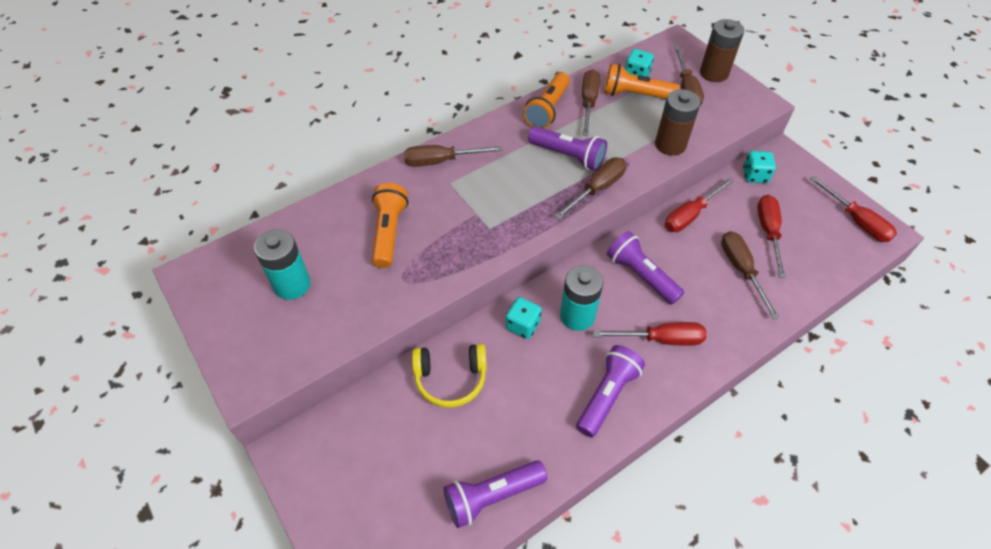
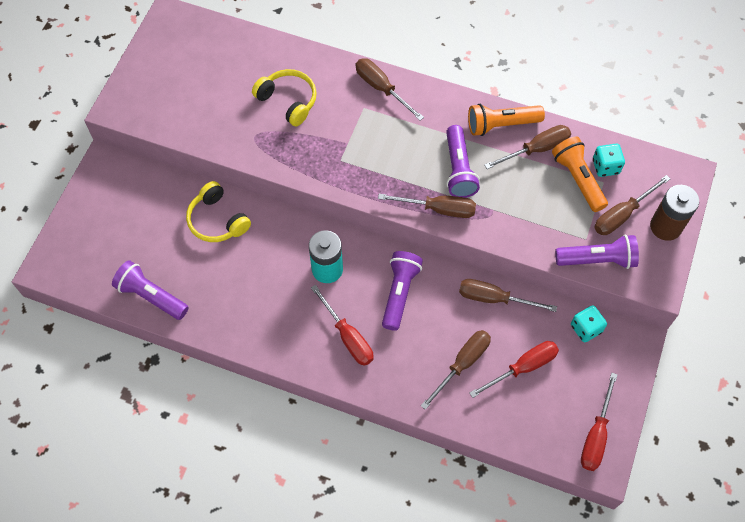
camera: 55 degrees right, 10 degrees up
(292, 285) = (202, 77): turquoise battery -> none
(389, 232) = (288, 101): orange flashlight -> yellow headphones
(523, 325) = (292, 238): turquoise dice -> none
(607, 395) = (273, 325): purple flashlight -> purple flashlight (597, 259)
(670, 144) = (535, 236): brown battery -> none
(690, 215) = (494, 298): red screwdriver -> brown screwdriver

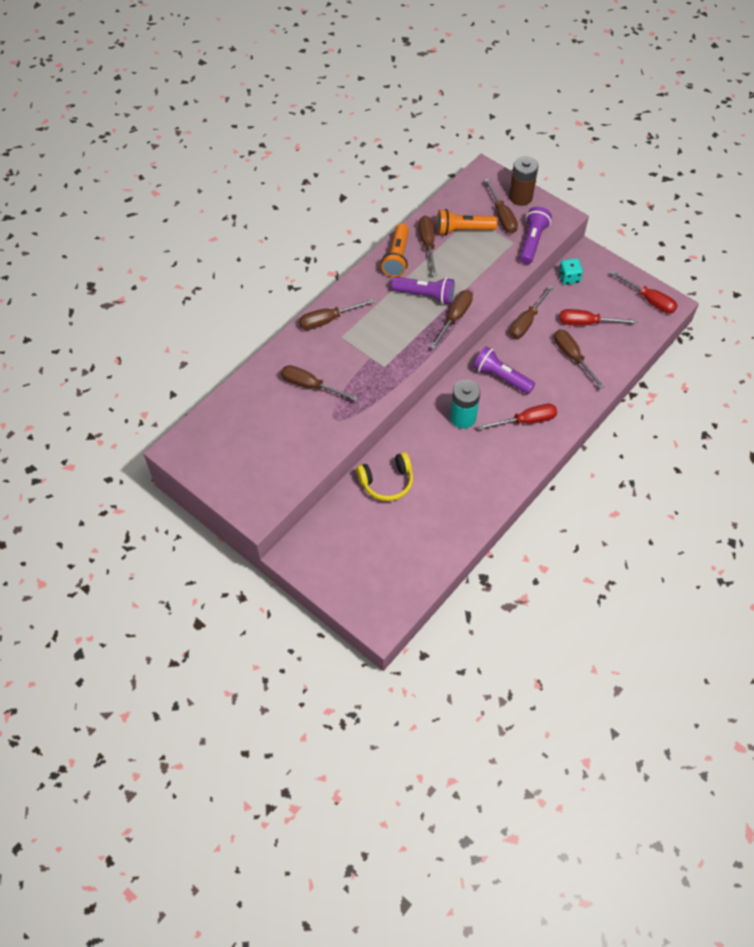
camera: 70 degrees left, 5 degrees down
(151, 296) = (440, 549): purple flashlight -> none
(288, 101) = (310, 386): yellow headphones -> brown screwdriver
(523, 367) = (586, 323): red screwdriver -> red screwdriver turned 75 degrees counterclockwise
(605, 166) = (459, 211): turquoise dice -> none

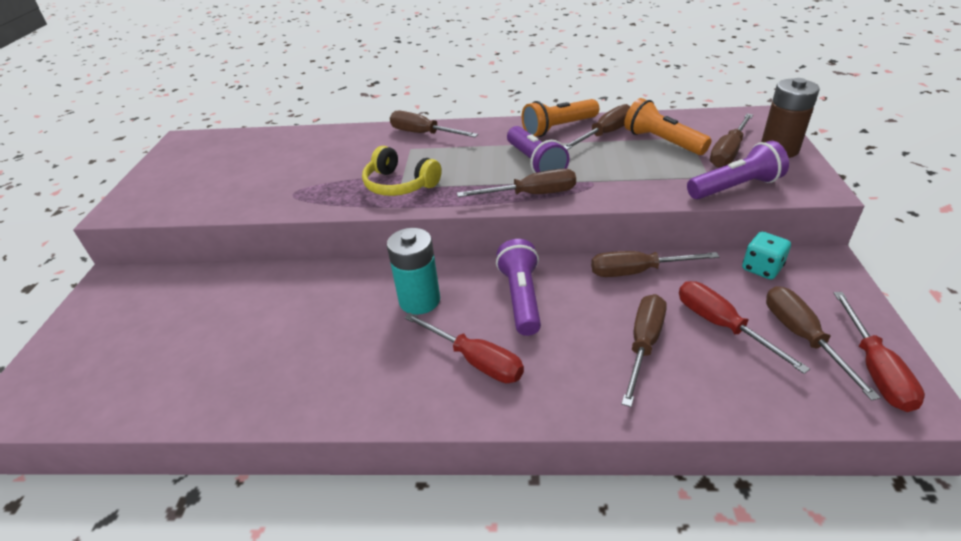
camera: 55 degrees right, 20 degrees down
(310, 386) = (325, 162): brown screwdriver -> brown screwdriver (802, 337)
(387, 482) = (263, 293): yellow headphones -> yellow headphones (400, 184)

